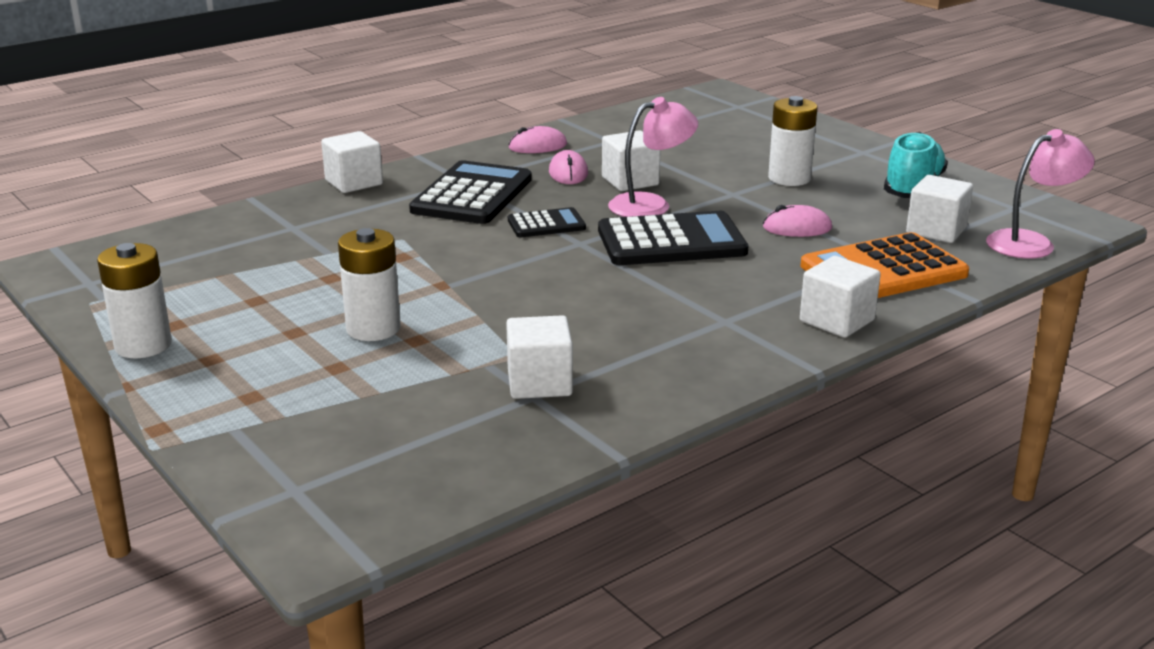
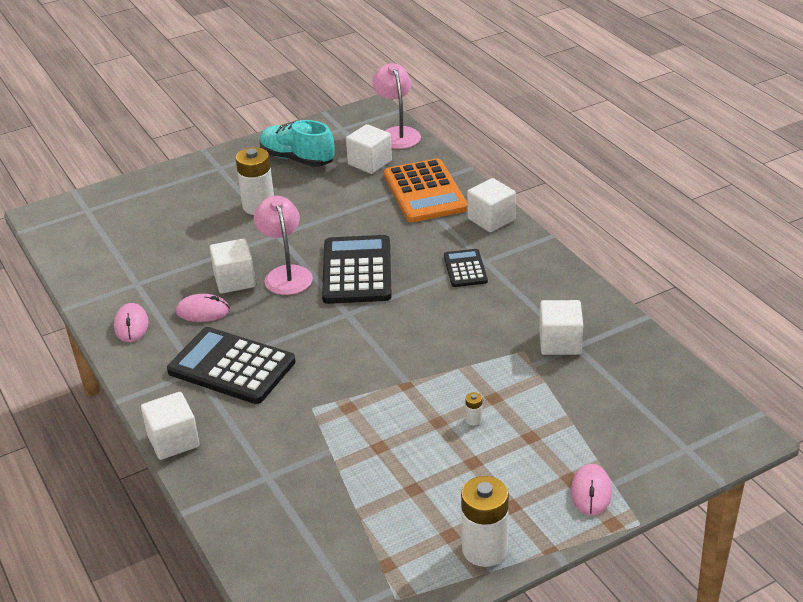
camera: 80 degrees left, 10 degrees up
(373, 329) = (474, 420): white battery -> white battery, size x0.41
(546, 224) = (307, 328): black calculator -> black calculator (465, 269)
(797, 228) = (349, 215): pink mouse -> pink mouse (591, 492)

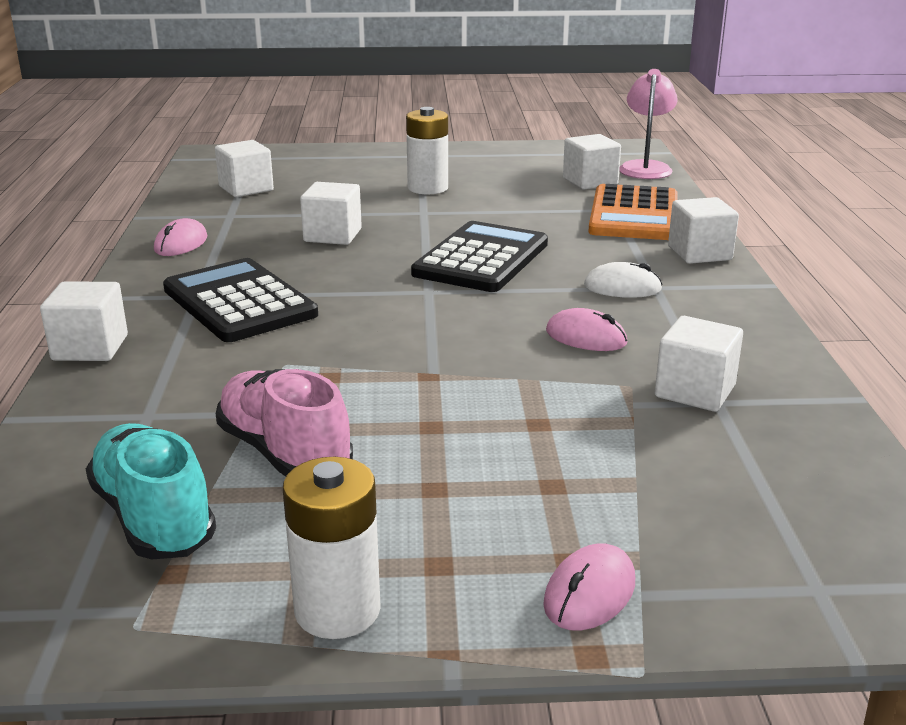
camera: 25 degrees right, 10 degrees down
(119, 249) = (246, 188): none -> white cube
(203, 311) = (268, 250): pink mouse -> pink mouse (586, 337)
(286, 274) = (395, 243): pink lamp -> none
(297, 159) = (509, 164): turquoise shoe -> turquoise shoe (154, 517)
(373, 471) = (284, 453): none -> pink shoe
(465, 269) = (622, 287): black calculator -> white mouse
(474, 420) = (485, 439): white battery -> none

